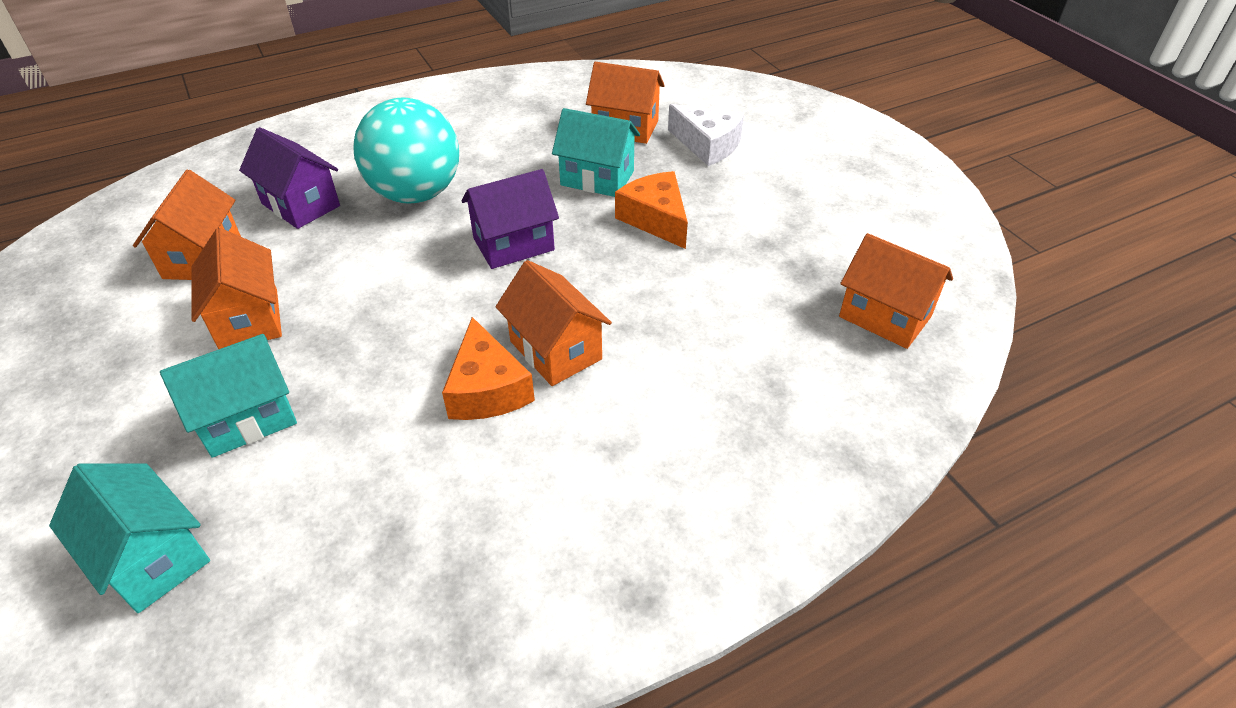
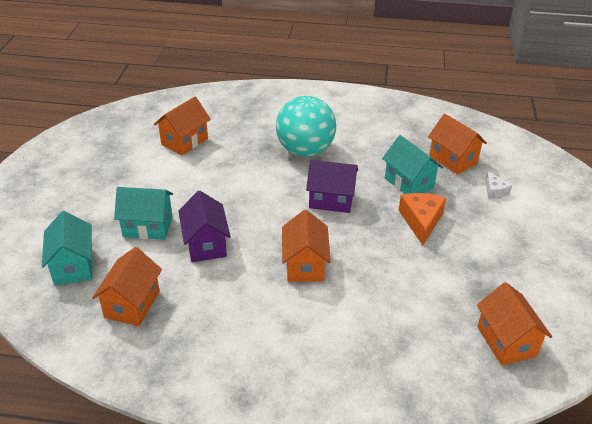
camera: 35 degrees right, 5 degrees down
(249, 319) = (182, 181): orange house -> orange house (132, 304)
(301, 205) = (246, 133): purple house -> purple house (206, 244)
(487, 389) = (256, 267): orange cheese -> none
(707, 145) = (494, 191): white cheese -> white cheese, size x0.58

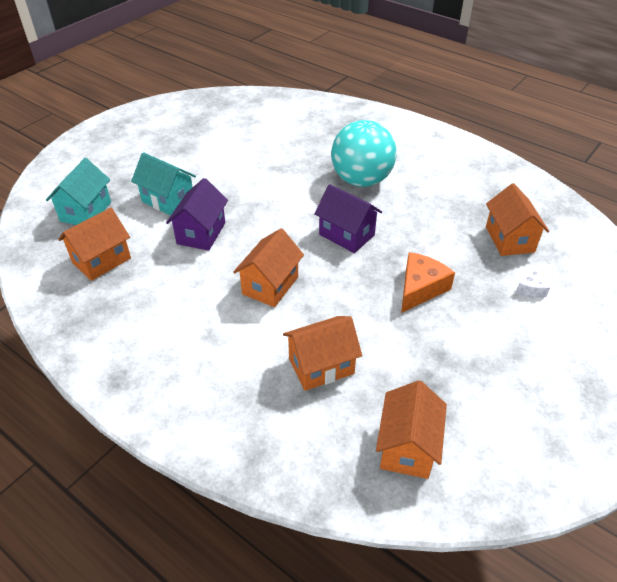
camera: 30 degrees right, 5 degrees up
(184, 141) = (259, 137): orange house -> orange house (321, 366)
(409, 183) = (440, 246): turquoise house -> none

